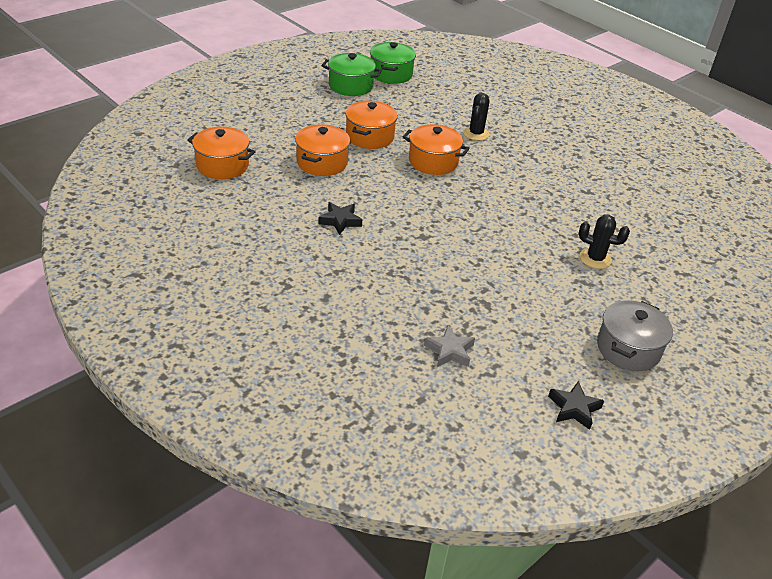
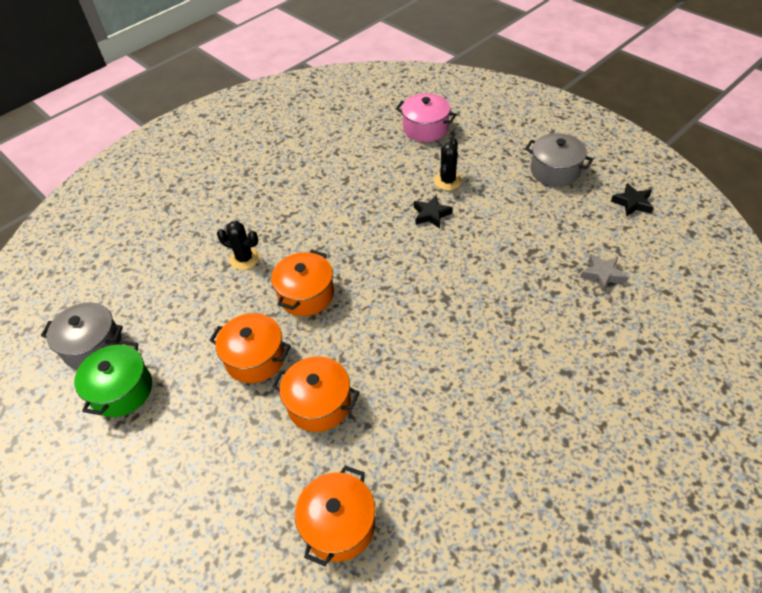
camera: 85 degrees left, 10 degrees up
(340, 221) = (435, 372): black star -> black star (431, 214)
(391, 74) = (93, 346): green pot -> grey pot
(689, 253) = (425, 128): none -> pink pot

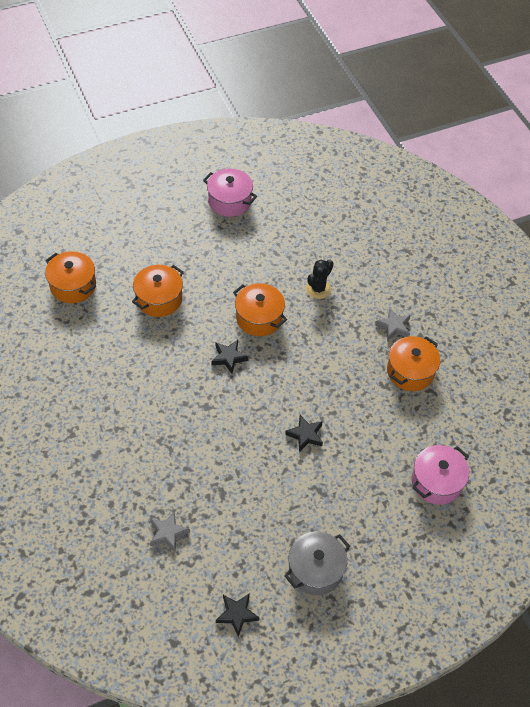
camera: 105 degrees right, 5 degrees up
(93, 346) = (276, 190): grey pot -> none
(122, 390) = (230, 201): green pot -> pink pot
(255, 358) = (216, 274): orange pot -> orange pot (410, 371)
(273, 191) = (393, 327): none -> grey star
(373, 302) = (229, 358): none -> black star
(448, 181) = (344, 467): black cactus -> none

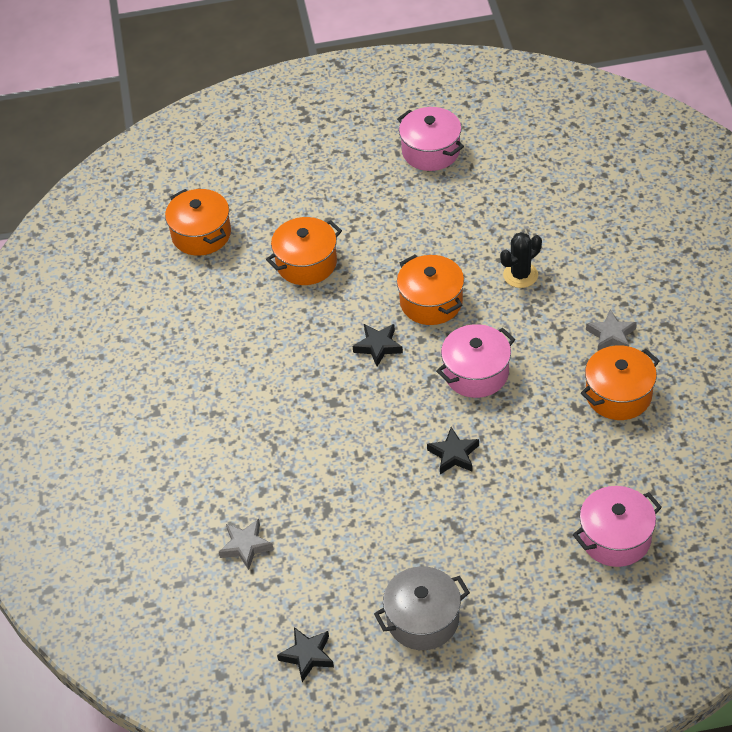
camera: 20 degrees right, 5 degrees down
(305, 369) = (476, 373): none -> pink pot

